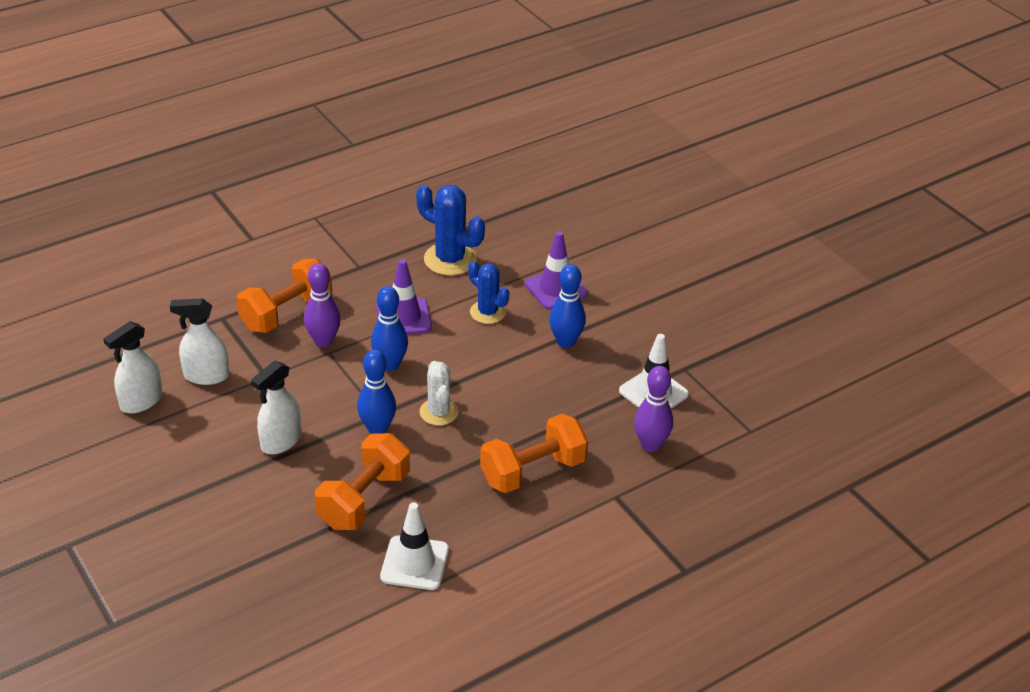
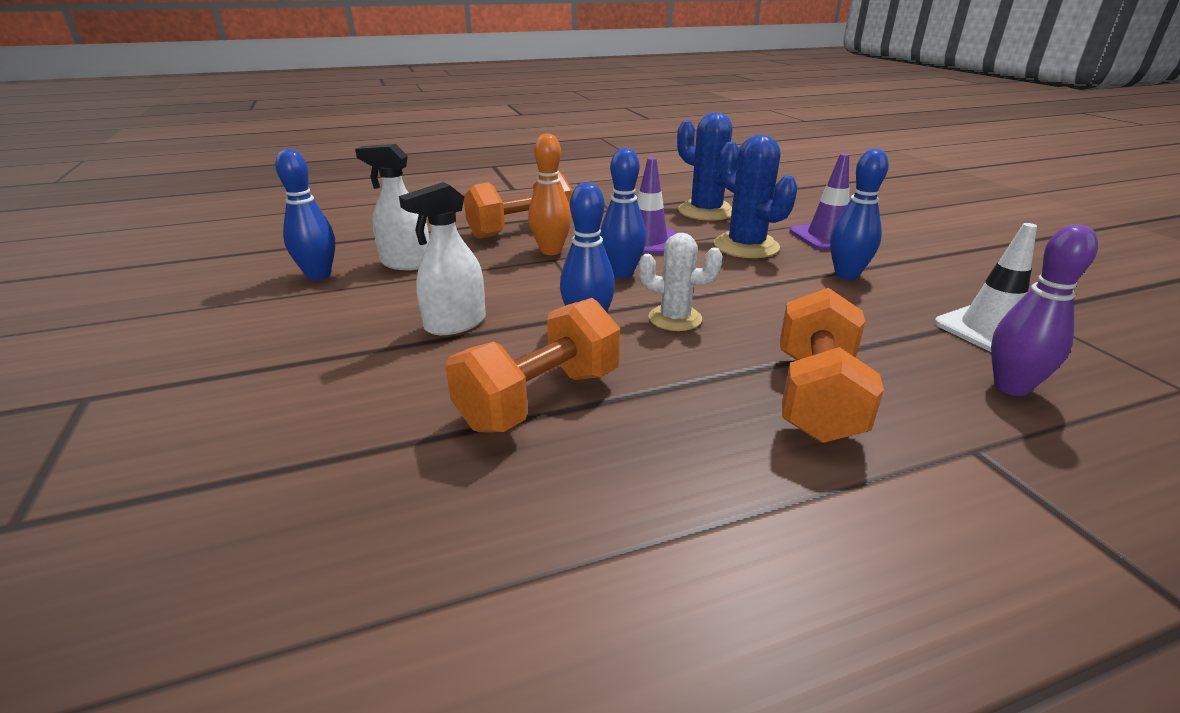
camera: 15 degrees right, 10 degrees down
(141, 401) = (318, 275): white spray bottle -> blue bowling pin
(323, 341) = (551, 251): purple bowling pin -> orange bowling pin
(414, 563) = (595, 505): white traffic cone -> none
(439, 412) = (675, 318): white cactus -> white cactus turned 75 degrees counterclockwise
(487, 312) = (746, 246): blue cactus -> blue cactus, size x1.53
(533, 471) = (816, 397): orange dumbbell -> orange dumbbell turned 60 degrees counterclockwise

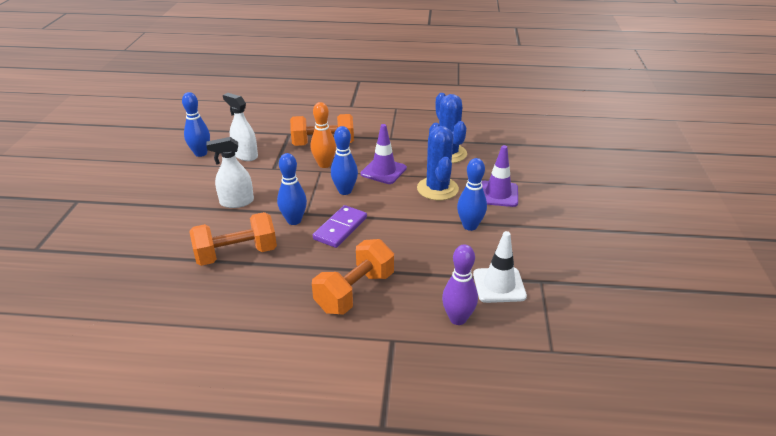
camera: 25 degrees right, 5 degrees up
(675, 318) = (340, 228): white cactus -> purple domino

